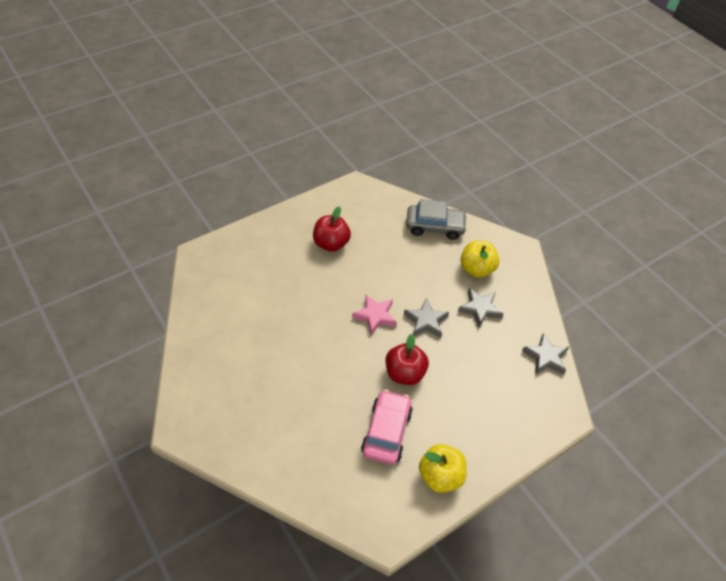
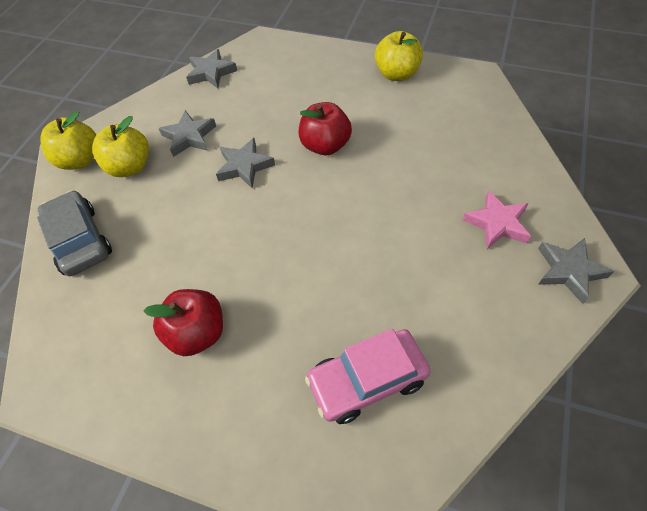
camera: 120 degrees left, 5 degrees up
(194, 417) = (569, 271): none -> grey star
(375, 316) = (278, 209): pink star -> pink star (497, 223)
(386, 432) = (398, 123): pink car -> pink car (367, 380)
(504, 250) = (80, 160): none -> yellow apple

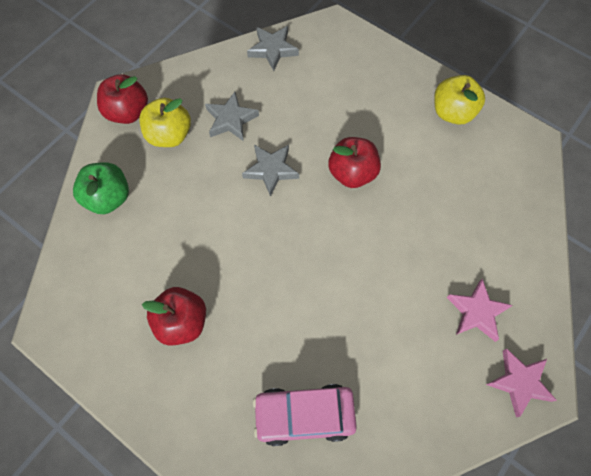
camera: 15 degrees right, 10 degrees up
(79, 240) = (108, 198): grey car -> green apple
(80, 160) = (128, 112): yellow apple -> red apple
(569, 271) = (519, 382): grey star -> pink star

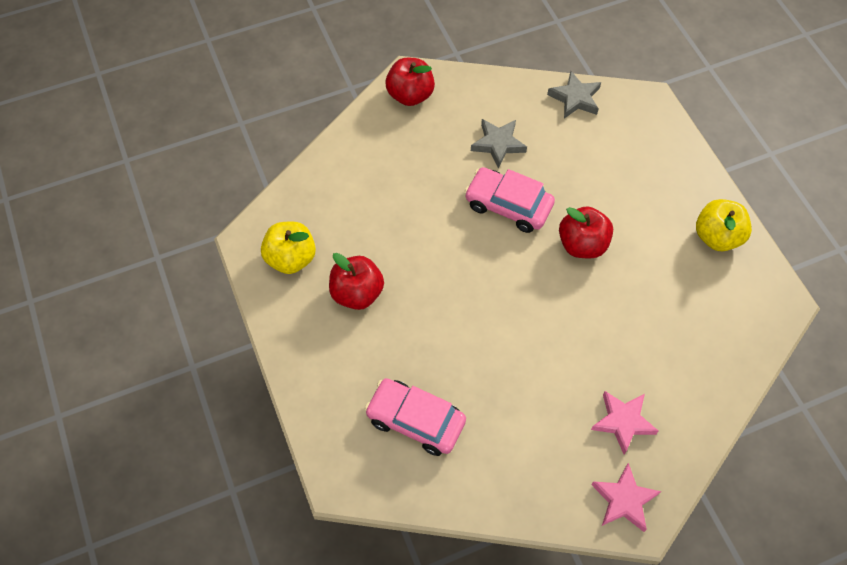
camera: 30 degrees right, 5 degrees down
(108, 198) = (353, 161): green apple -> none
(169, 135) = (435, 132): yellow apple -> yellow apple (291, 258)
(271, 170) = (508, 206): grey star -> pink car

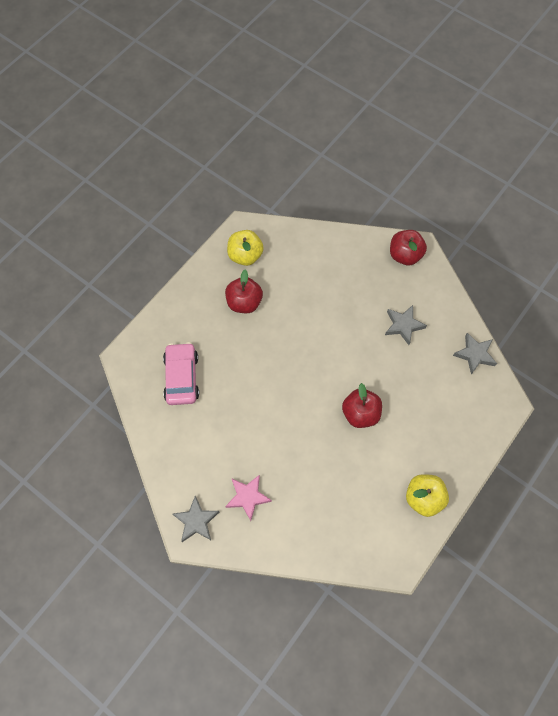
camera: 60 degrees right, 5 degrees up
(508, 206) = (360, 355): pink car -> none
(624, 500) = (196, 521): pink star -> grey star

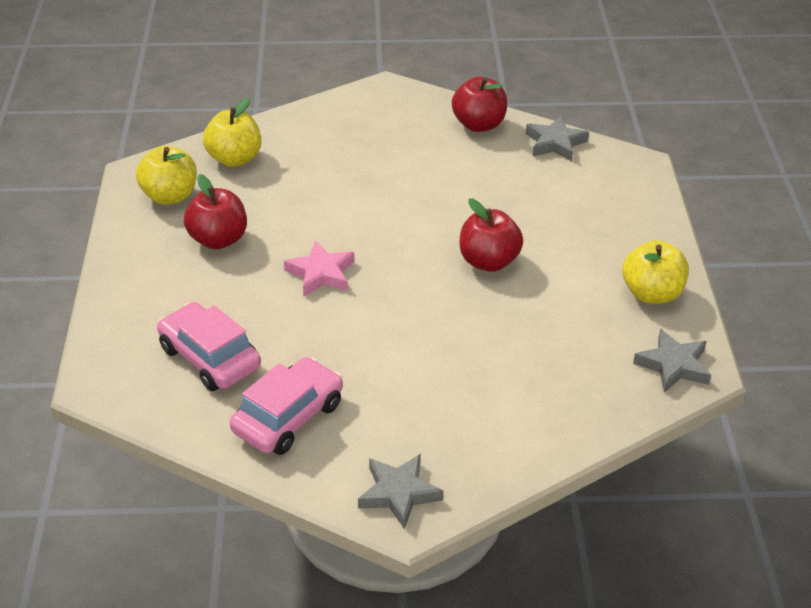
camera: 40 degrees left, 25 degrees down
(186, 440) = (288, 417): none -> pink car
(248, 497) = (441, 424): pink star -> pink star (321, 273)
(296, 249) = (234, 158): none -> yellow apple
(403, 325) = (446, 160): grey star -> grey star (673, 365)
(405, 255) = (377, 102): red apple -> red apple (479, 124)

